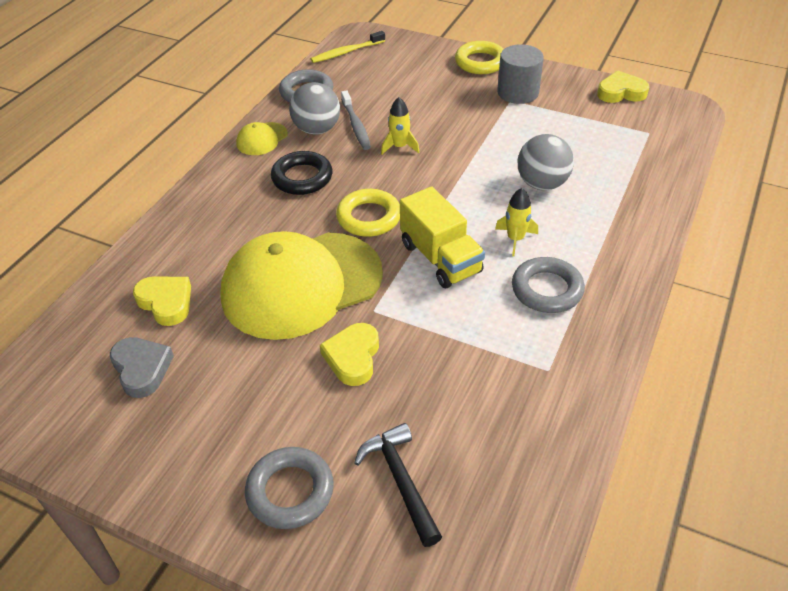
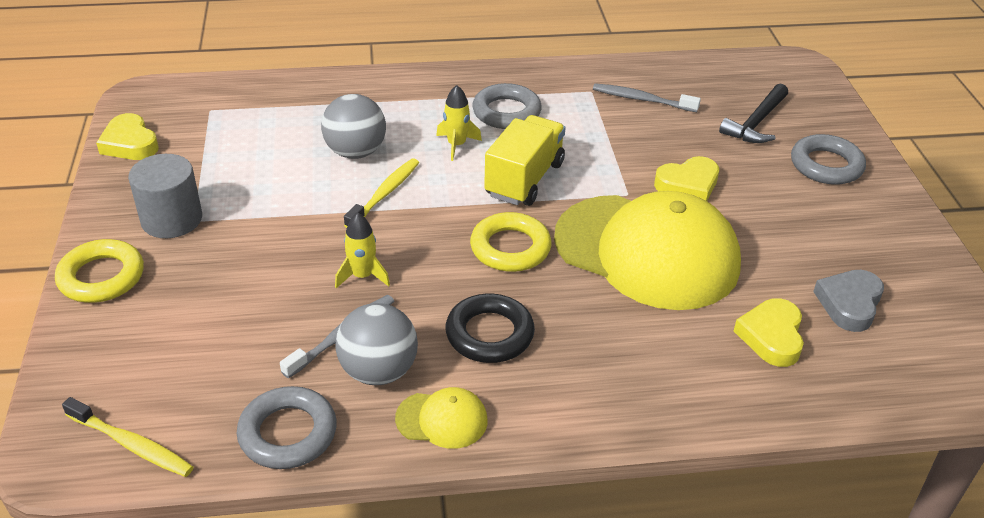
camera: 125 degrees left, 5 degrees down
(478, 181) = (384, 194): none -> yellow toothbrush
(507, 403) = (642, 99): none -> grey toothbrush

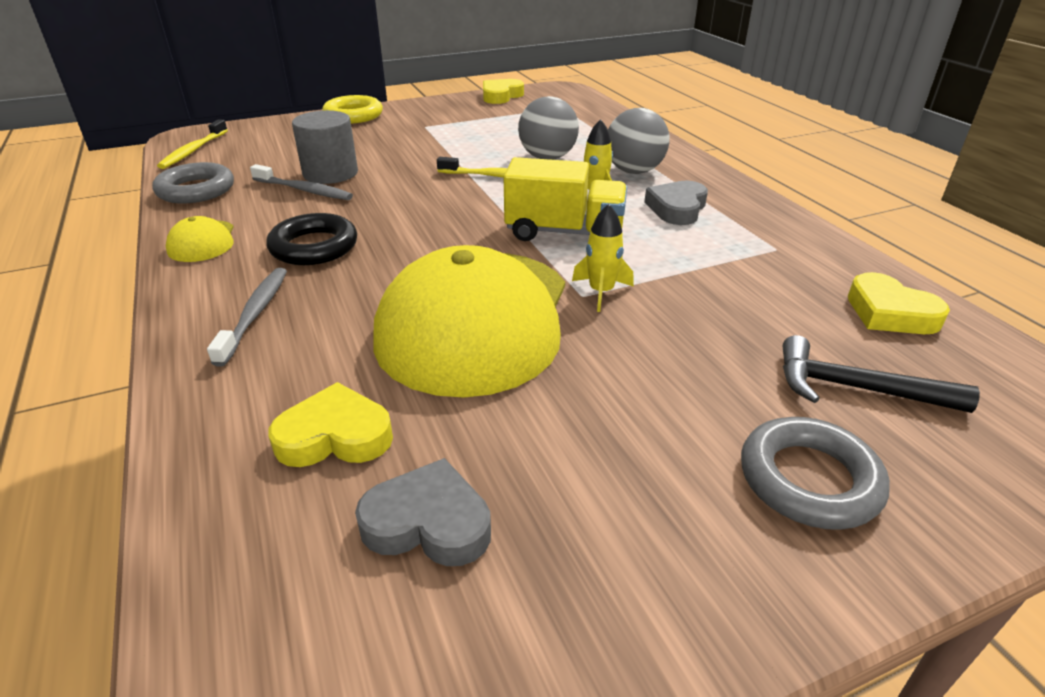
camera: 75 degrees right, 5 degrees down
(172, 219) = (422, 120): grey cylinder -> grey cylinder (330, 173)
(362, 276) = (380, 186): yellow rocket -> yellow rocket (601, 292)
(378, 371) = (262, 209): grey ball -> grey ball (634, 171)
(506, 112) = (677, 208): grey ring -> grey heart
(510, 248) = (445, 240): yellow ring -> none
(642, 99) = (799, 284): grey toothbrush -> grey toothbrush (255, 314)
(688, 184) = (635, 337): yellow heart -> yellow heart (889, 313)

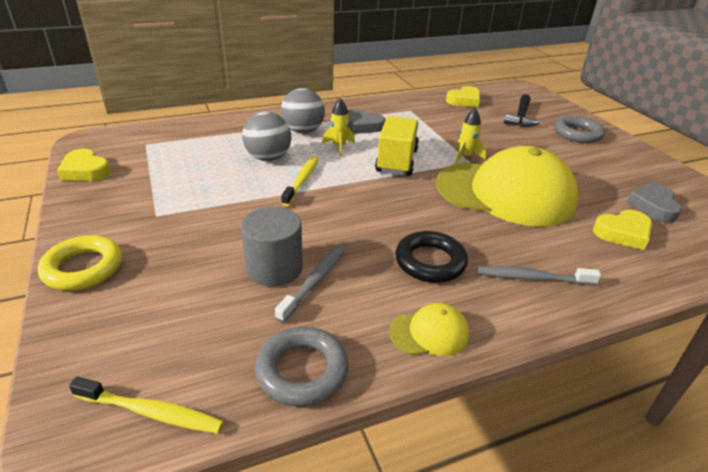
camera: 90 degrees left, 0 degrees up
(335, 436) = (623, 233): yellow heart -> yellow heart turned 105 degrees counterclockwise

